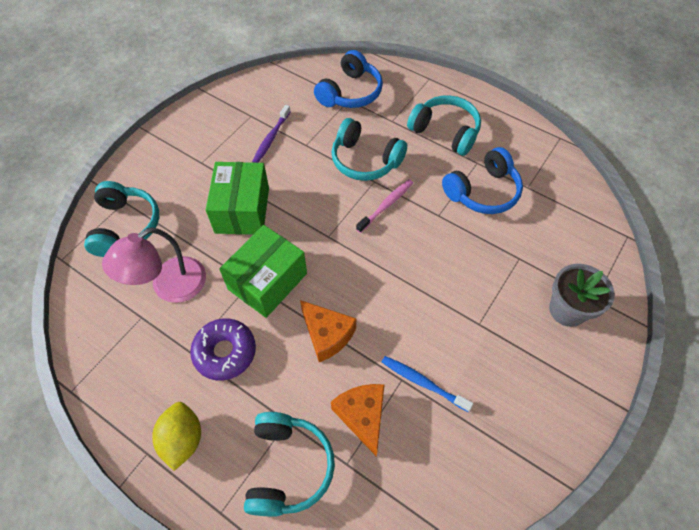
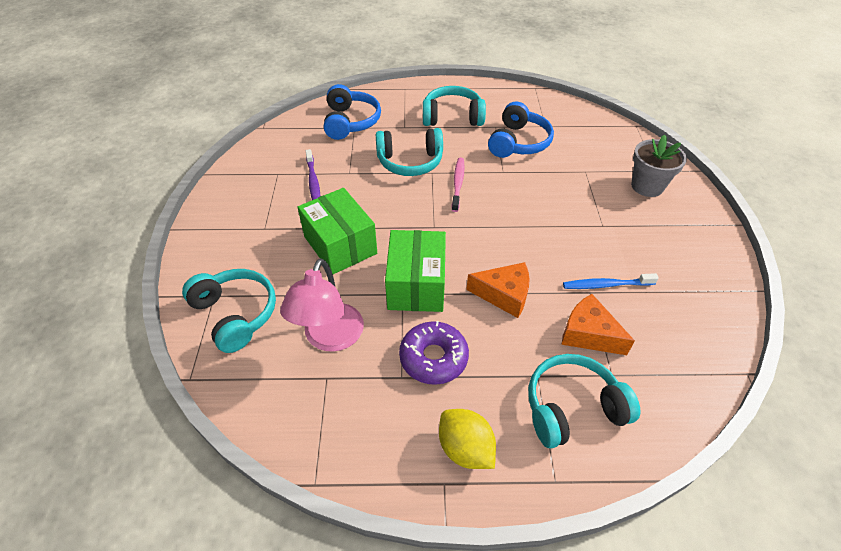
camera: 35 degrees left, 10 degrees down
(288, 467) = (572, 408): turquoise headphones -> turquoise headphones turned 75 degrees counterclockwise

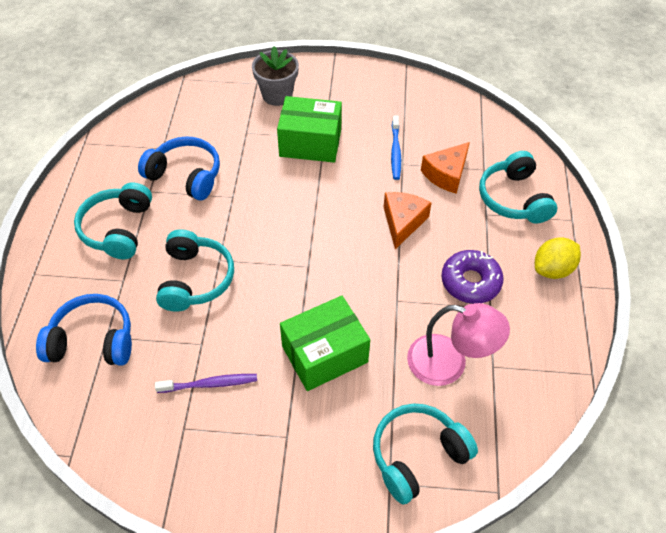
camera: 85 degrees left, 5 degrees up
(416, 285) = (386, 288): green box -> green box (310, 143)
(458, 184) = (244, 238): pink toothbrush -> none

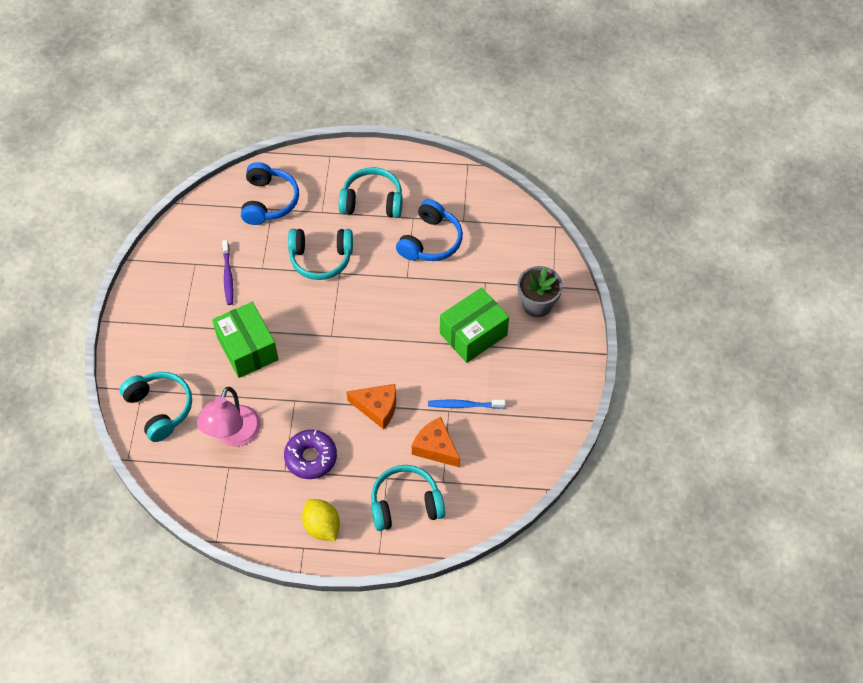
camera: 90 degrees right, 5 degrees up
(310, 143) = (473, 334): green box -> green box turned 45 degrees clockwise

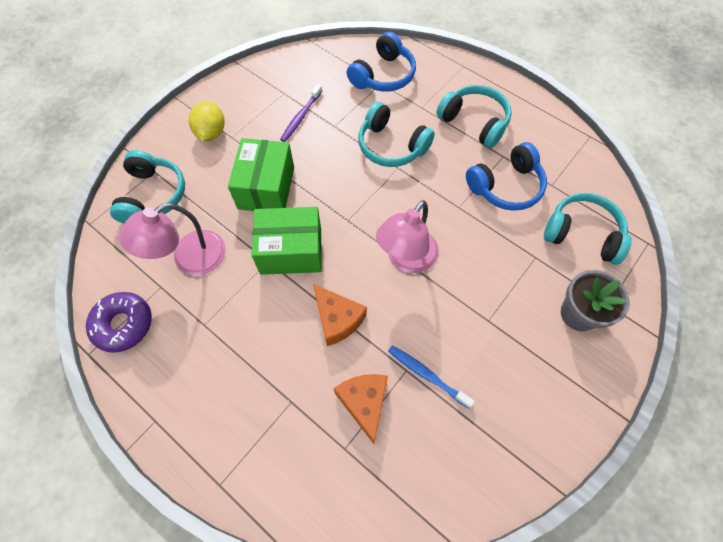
camera: 35 degrees right, 5 degrees up
(311, 457) = (237, 328): purple donut -> purple donut (123, 324)
(322, 526) = (189, 410): yellow lemon -> yellow lemon (211, 132)
(395, 338) = (406, 259): none -> pink lamp
(405, 504) = (287, 447): turquoise headphones -> turquoise headphones (582, 234)
(473, 334) = (488, 303): green box -> green box (291, 251)

